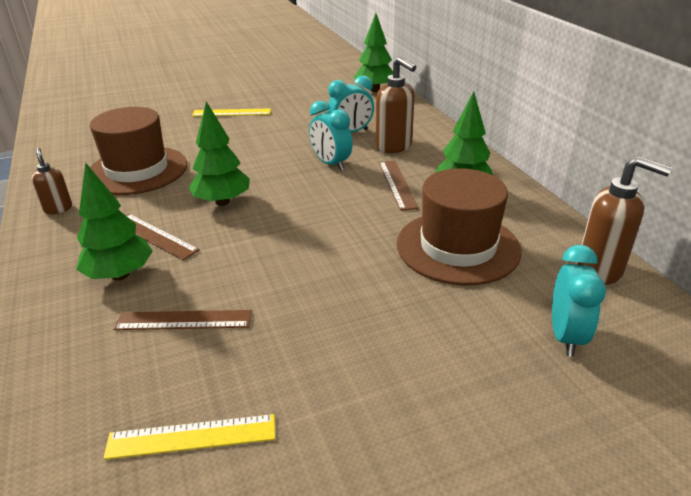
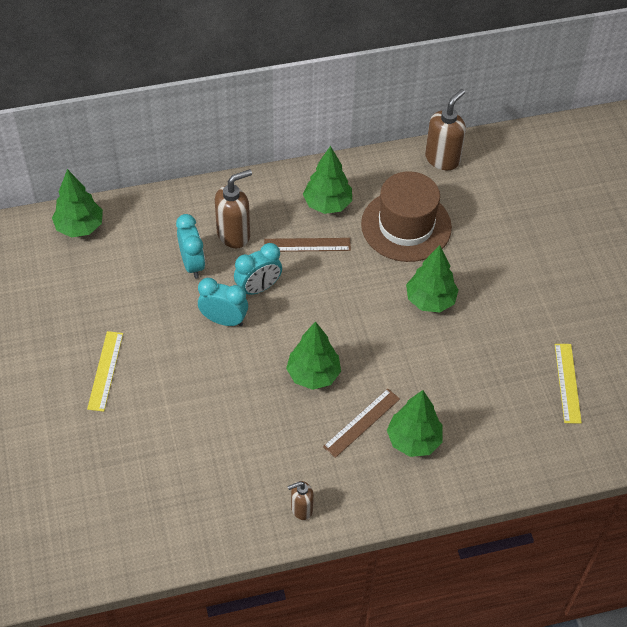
camera: 85 degrees left, 20 degrees up
(137, 170) = (235, 452): brown hat -> none
(184, 320) = (471, 393): brown ruler -> none
(339, 274) = (430, 300): none -> green tree
(566, 336) = (502, 197): turquoise clock -> turquoise clock (224, 320)

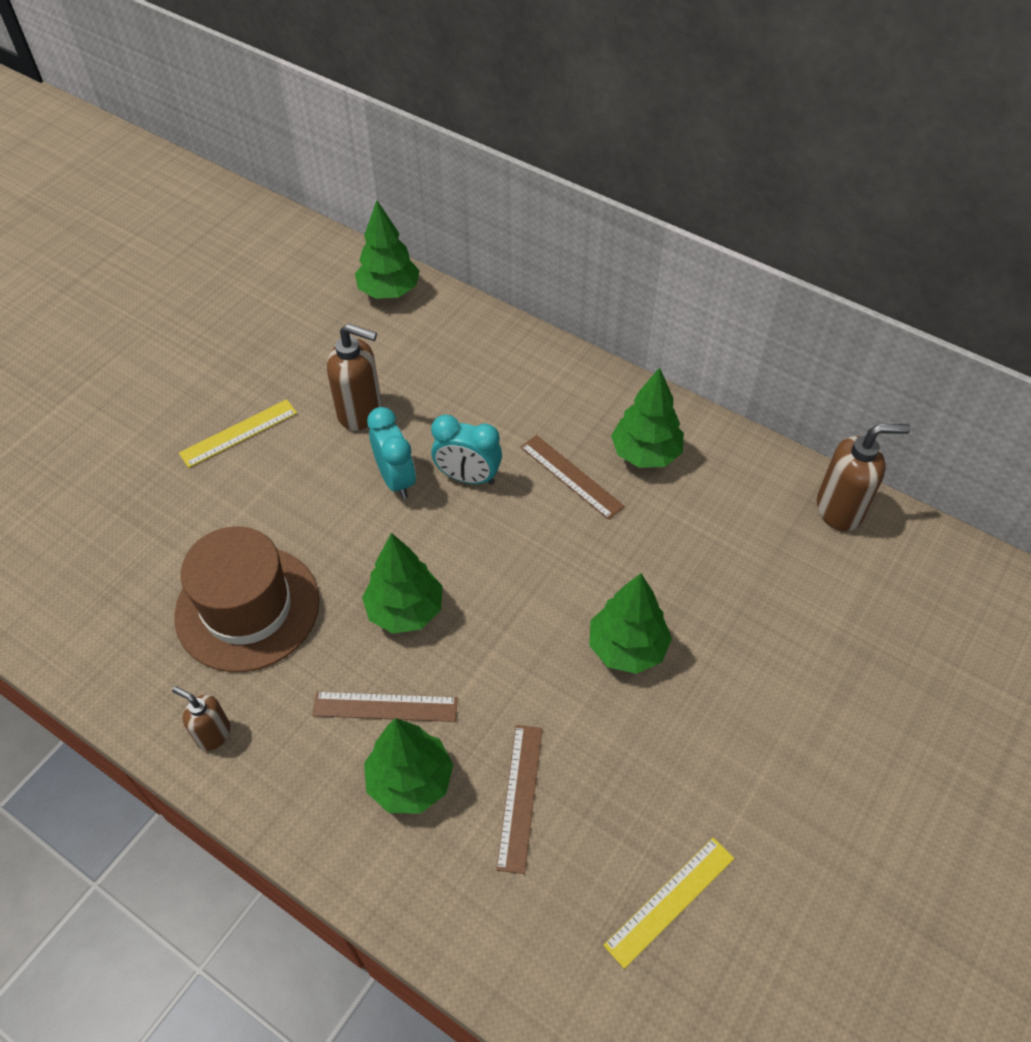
camera: 50 degrees right, 0 degrees up
(192, 264) = (438, 403): turquoise clock -> none
(234, 235) = (513, 407): brown soap dispenser -> brown soap dispenser (360, 412)
(406, 226) = (703, 545): brown hat -> brown hat (247, 608)
(464, 402) = (519, 796): none -> brown ruler

